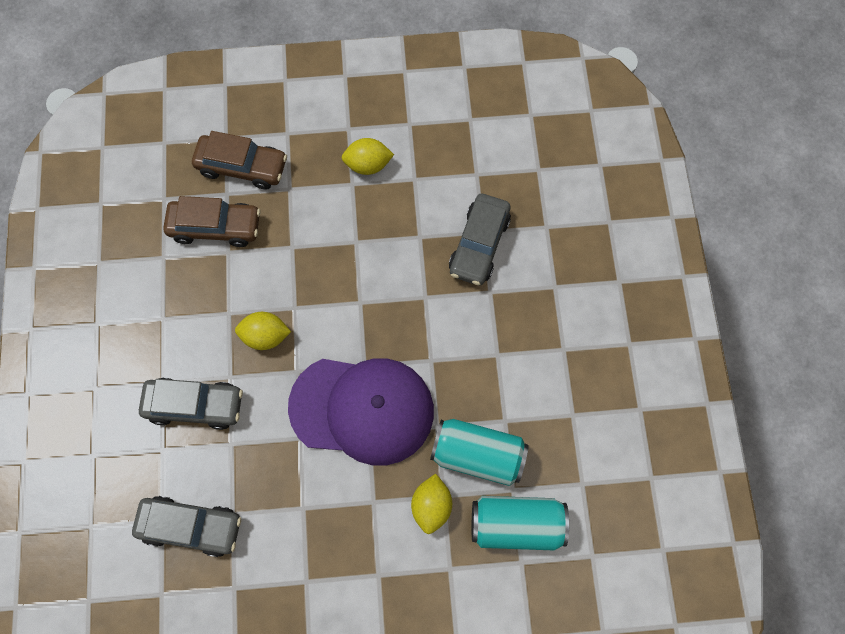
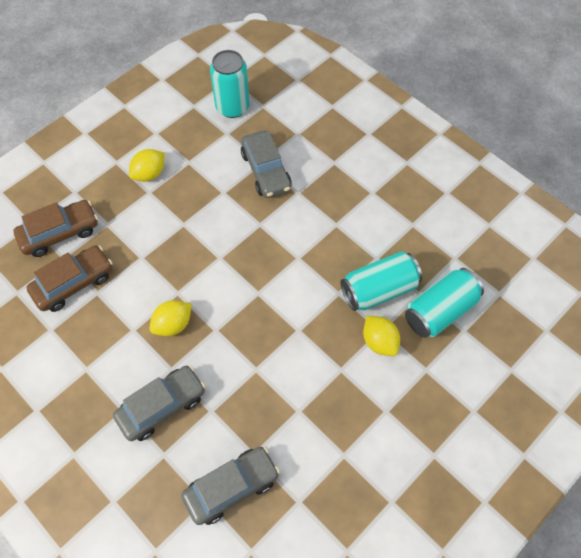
camera: 40 degrees left, 10 degrees down
(362, 409) = (281, 319): purple cap -> none
(506, 149) = (232, 107): none -> turquoise can

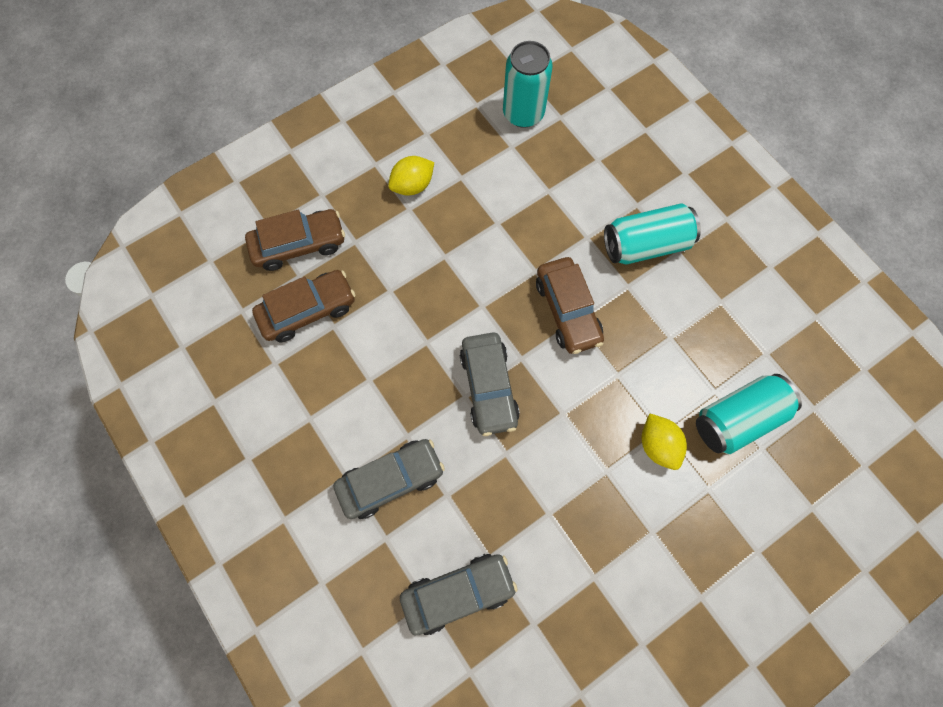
camera: 10 degrees right, 10 degrees up
(173, 325) = (416, 381): yellow lemon -> none
(266, 171) = (552, 203): grey car -> grey car (488, 387)
(290, 250) = (567, 310): none -> brown car
(379, 290) = (667, 379): turquoise can -> turquoise can (645, 245)

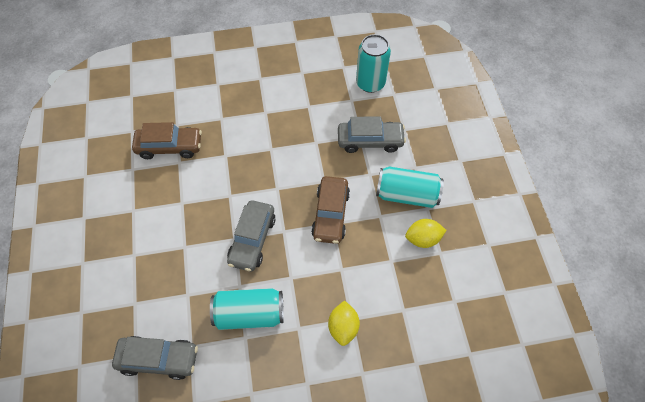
camera: 25 degrees right, 10 degrees down
(299, 245) = (187, 107): brown car -> none
(391, 480) = (159, 269): grey car -> grey car (370, 141)
(412, 185) = (275, 99): yellow lemon -> yellow lemon (423, 239)
(737, 418) = (409, 335): turquoise can -> turquoise can (249, 313)

